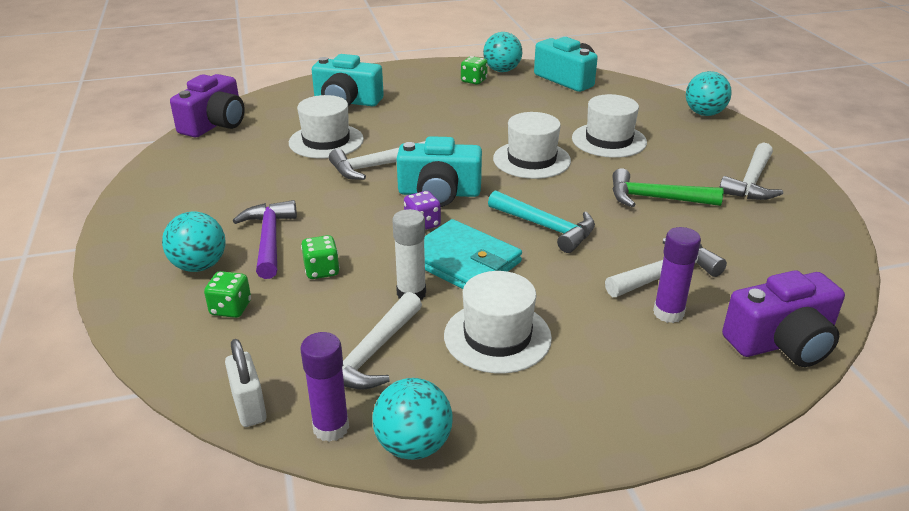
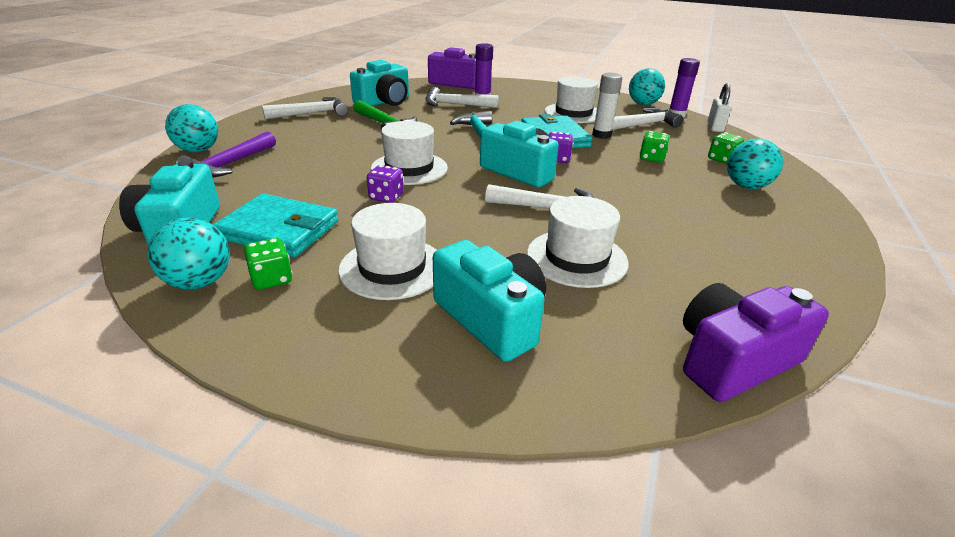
camera: 145 degrees left, 0 degrees up
(269, 239) = (684, 186): purple hammer -> purple hammer (229, 164)
(501, 133) = (386, 197): none -> purple dice
(520, 96) = (279, 230): none -> turquoise wallet
(609, 140) = (321, 160): white hat -> white hat (392, 268)
(746, 237) = (384, 102): none -> turquoise camera

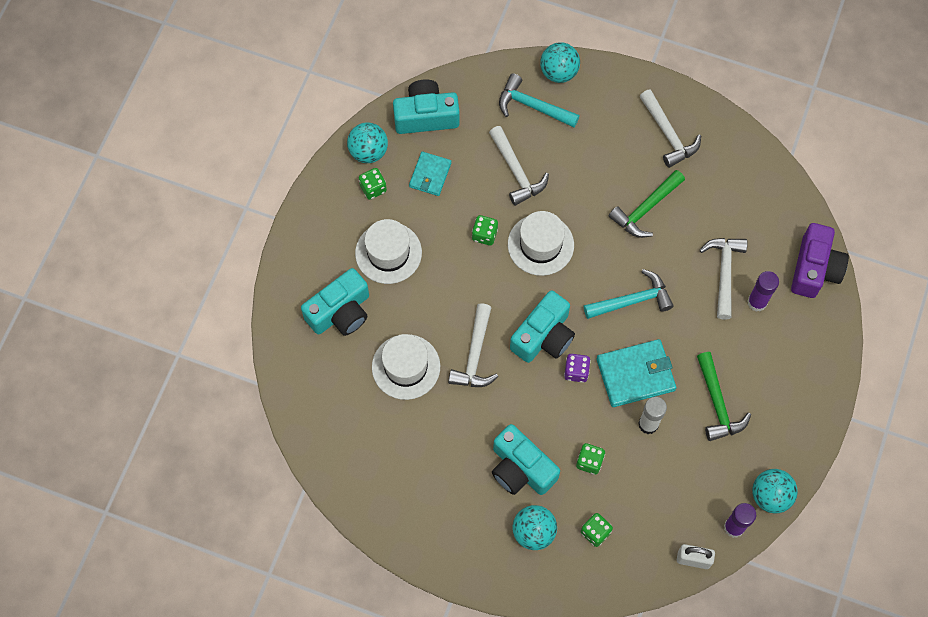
camera: 90 degrees right, 35 degrees up
(229, 164) = (532, 106): purple hammer -> turquoise hammer
(279, 230) = (430, 175): turquoise wallet -> turquoise wallet, size x0.62
(384, 102) = (721, 196): turquoise camera -> turquoise camera (521, 468)
(386, 197) = (484, 235): purple dice -> green dice
(573, 113) = (717, 404): white hat -> green hammer
(644, 125) = (689, 478): white hammer -> white hammer (517, 172)
(732, 360) = (309, 435): purple camera -> none

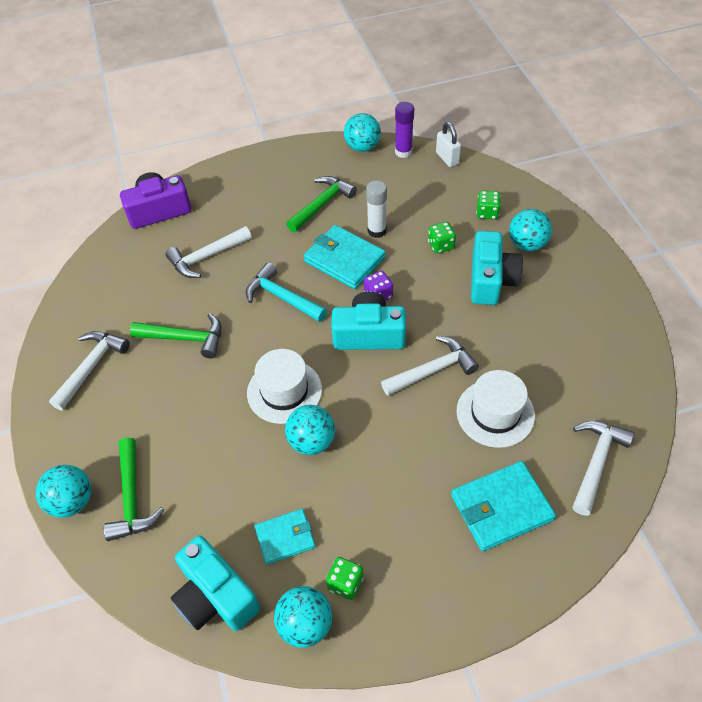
camera: 125 degrees left, 15 degrees down
(340, 312) = (501, 507): turquoise camera -> turquoise wallet
(388, 253) = (403, 511): white hat -> none
(484, 235) = (312, 441): green dice -> turquoise ball
(517, 172) = (221, 460): white hammer -> white hammer (596, 462)
(532, 106) = (132, 498): turquoise hammer -> green hammer
(757, 302) = (216, 226): purple glue stick -> none

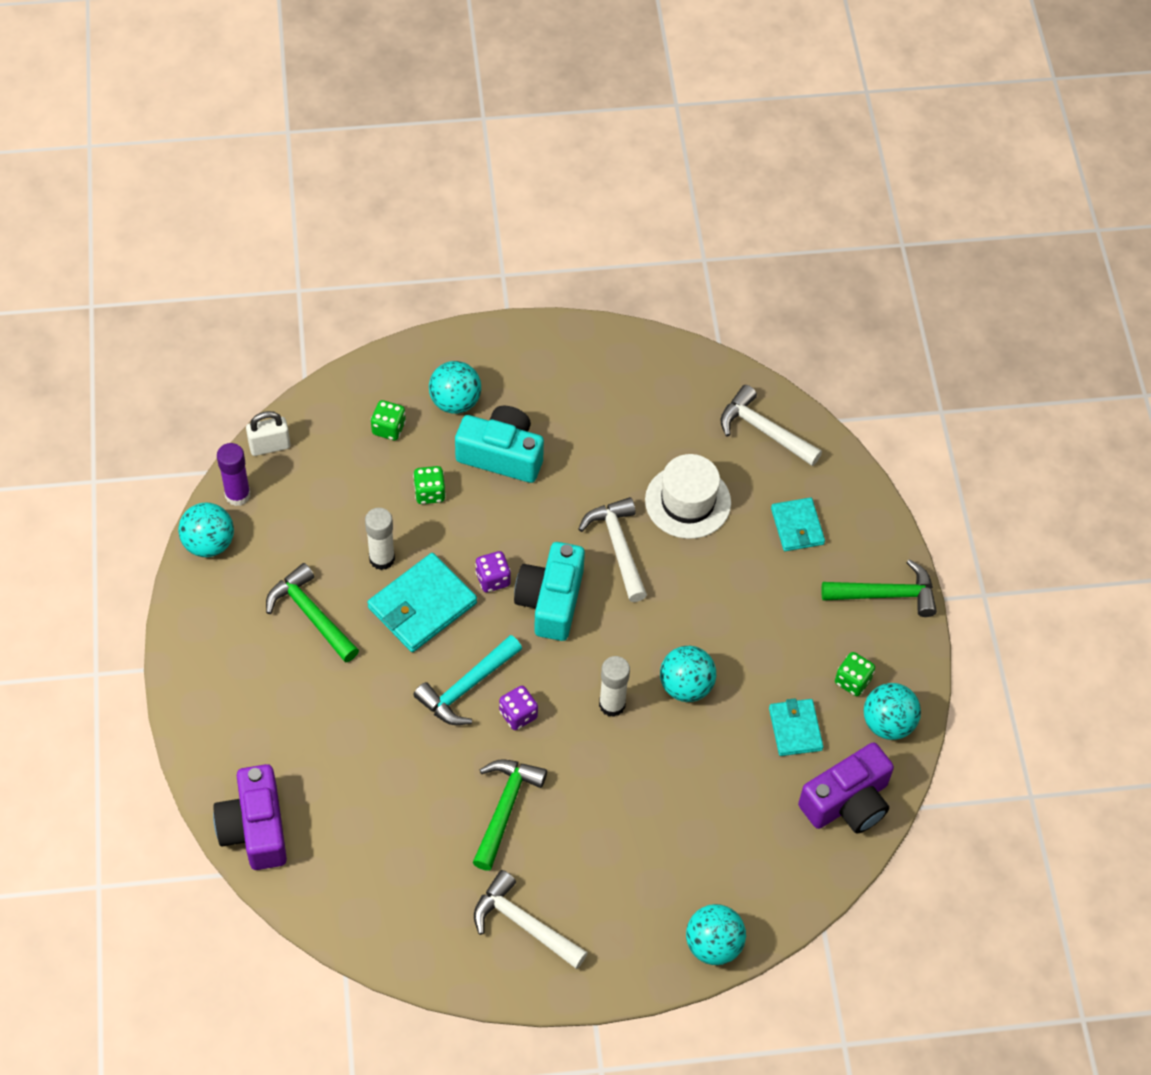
camera: 85 degrees left, 5 degrees up
(132, 498) = (721, 879): green hammer -> green hammer (886, 594)
(206, 257) = (369, 772): white hammer -> none
(215, 596) = (847, 802): turquoise camera -> purple camera
(265, 332) = (518, 715): none -> purple dice
(284, 391) = (612, 704): white hat -> white glue stick
(501, 507) = (797, 526): turquoise wallet -> turquoise wallet, size x0.62

